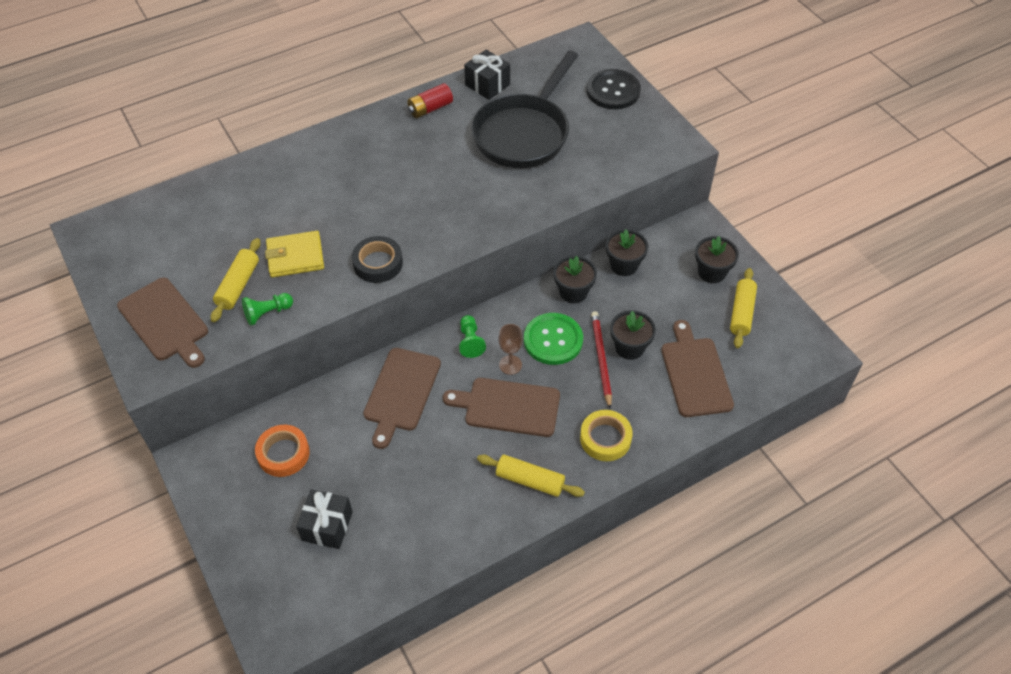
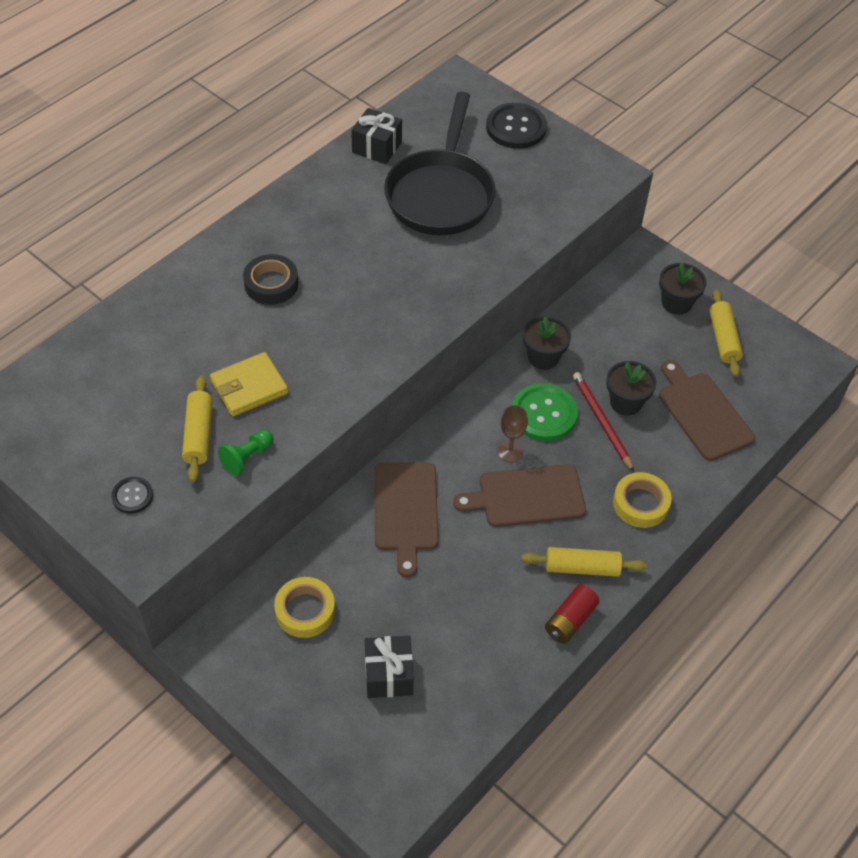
camera: 20 degrees left, 0 degrees up
(165, 322) = (132, 496): brown cutting board -> black button
(283, 454) = (305, 610): orange tape -> yellow tape
(378, 263) = (345, 373): black tape -> black tape (271, 284)
(430, 108) = (325, 187): red battery -> red battery (570, 620)
(470, 341) = (457, 437): green pawn -> none
(624, 265) = (584, 316): black flower pot -> none

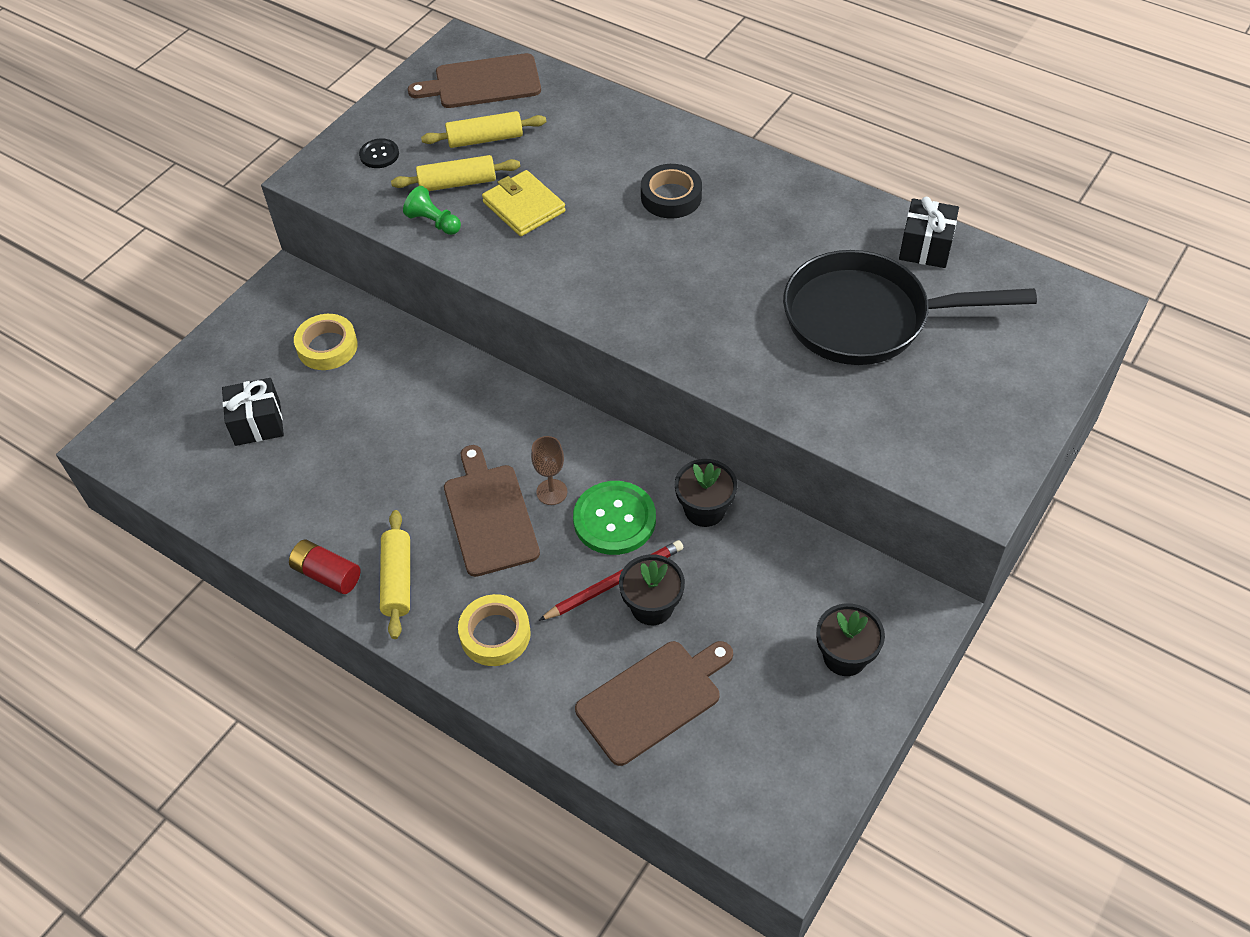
camera: 85 degrees right, 0 degrees up
(405, 511) = (455, 407): brown cutting board -> brown cutting board (483, 82)
(516, 127) = (1026, 378): black button -> none
(723, 339) = (794, 720): yellow rolling pin -> yellow rolling pin (485, 139)

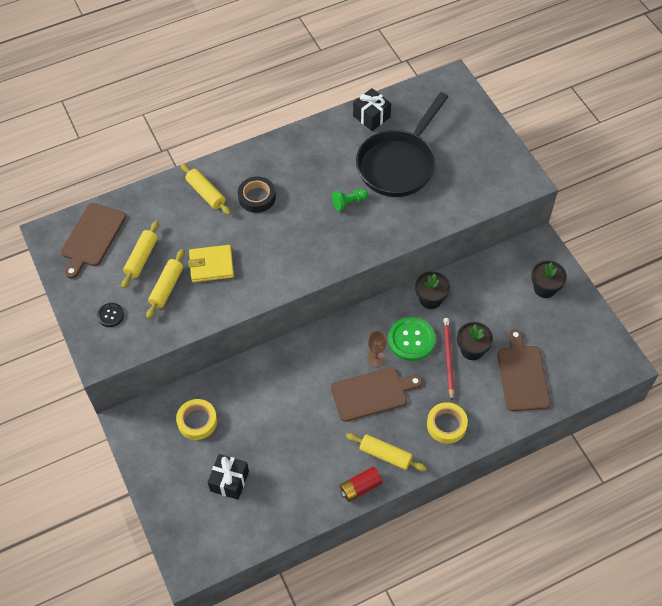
camera: 60 degrees left, 5 degrees up
(434, 222) = (189, 313): green pawn -> green pawn (349, 203)
(490, 515) = (372, 394): brown cutting board -> brown cutting board turned 150 degrees clockwise
(635, 146) = (206, 193): none -> yellow rolling pin

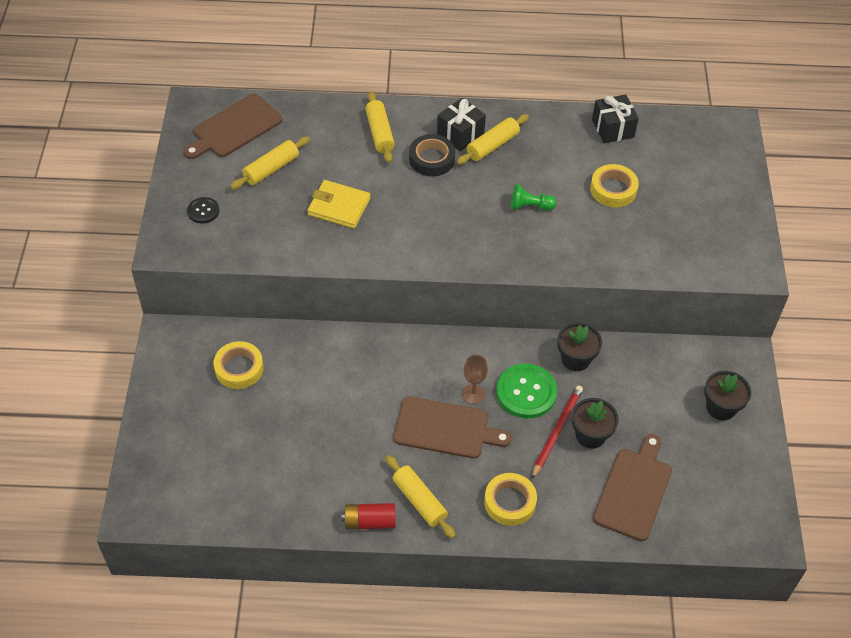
camera: 25 degrees right, 5 degrees down
(167, 287) = (278, 209): yellow rolling pin -> yellow rolling pin (492, 145)
(229, 481) = (233, 445): black gift -> black gift (460, 134)
(399, 164) = (613, 189): black pan -> yellow tape

